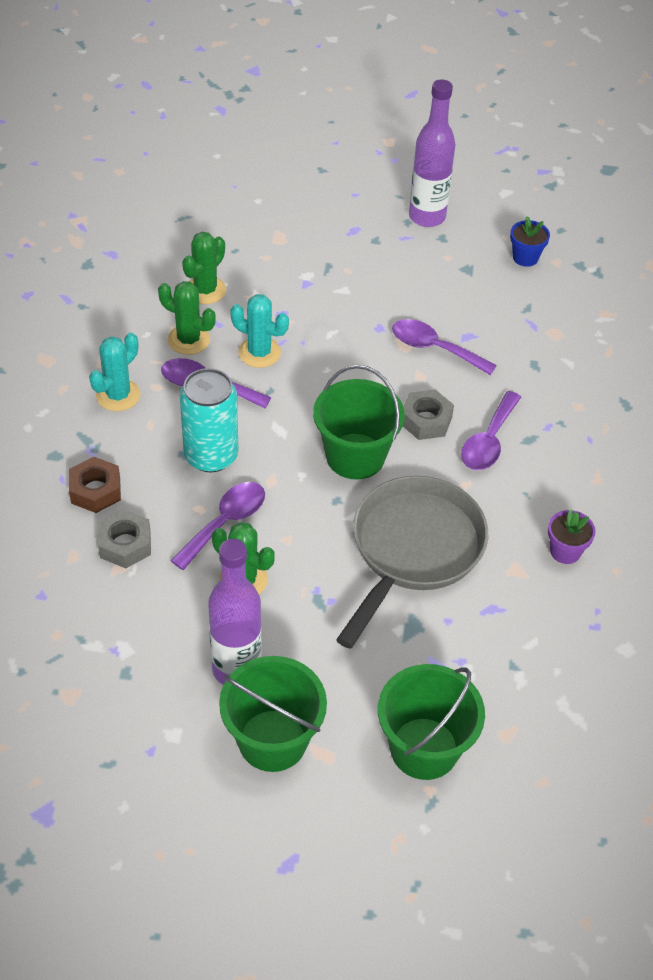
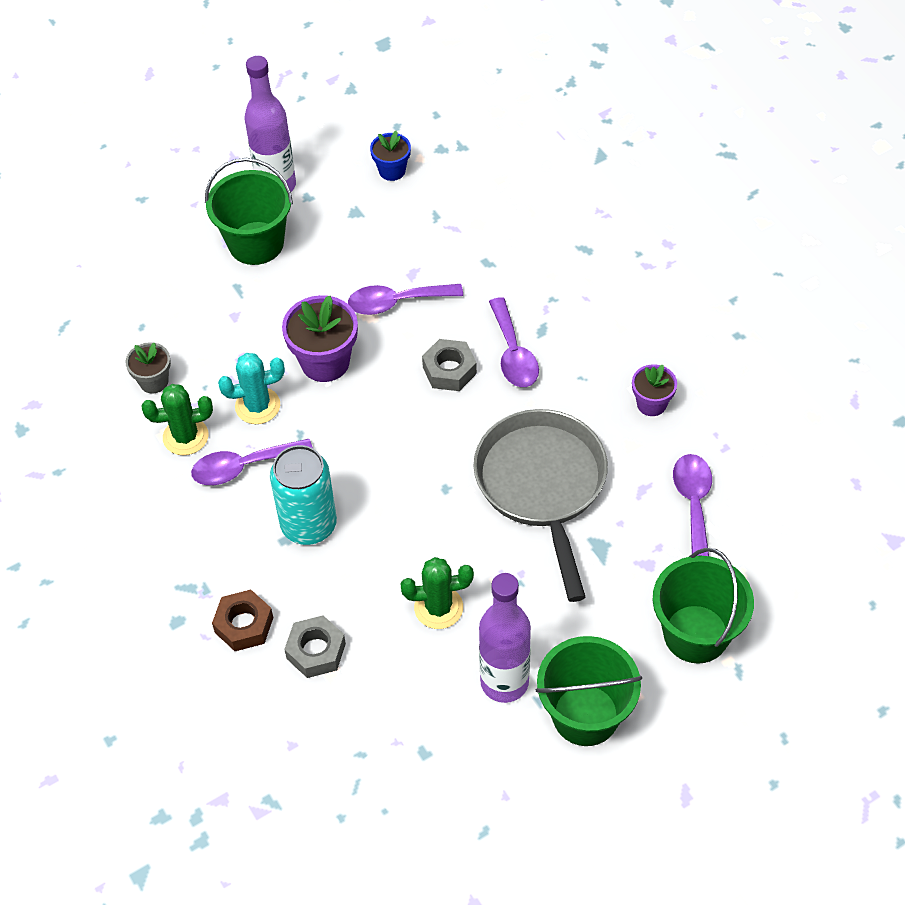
camera: 35 degrees left, 5 degrees up
(118, 395) = (176, 529): turquoise cactus -> none
(205, 290) = (154, 381): green cactus -> grey flower pot
(225, 522) = (377, 572): purple spoon -> purple spoon (693, 504)
(338, 355) = (325, 362): none -> purple flower pot
(355, 456) = (424, 441): green bucket -> green bucket (256, 243)

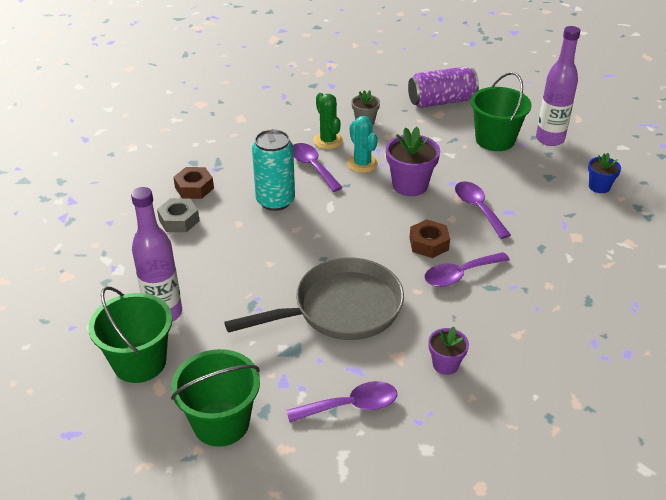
camera: 75 degrees right, 15 degrees down
(137, 277) = (441, 101): none -> purple can
(438, 607) = (221, 270): green cactus -> none
(449, 370) = (429, 244): grey nut -> brown nut

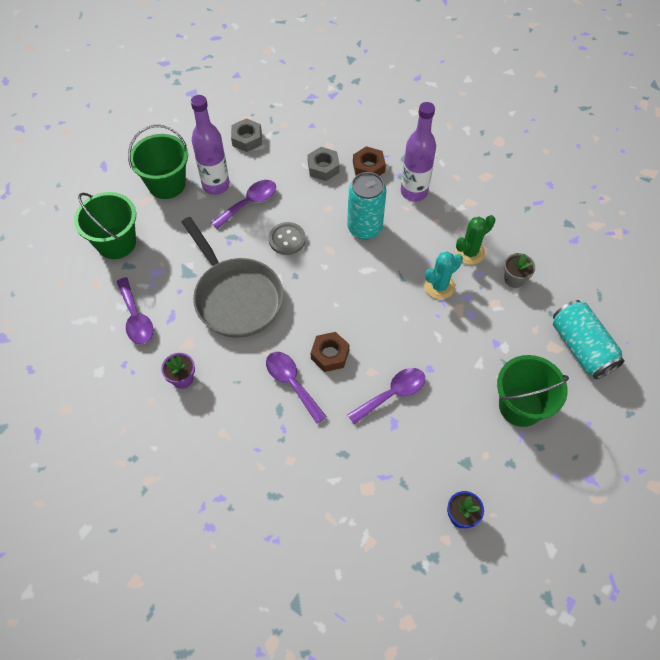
camera: 80 degrees right, 20 degrees up
(101, 278) = (247, 139): none -> grey nut
(271, 259) = (287, 239): none -> grey button
(312, 167) = (423, 247): purple spoon -> purple spoon (249, 203)
(410, 185) = (415, 331): purple flower pot -> none
(441, 101) = (581, 347): purple can -> turquoise can
(550, 139) = (541, 465): purple bottle -> purple bottle (414, 192)

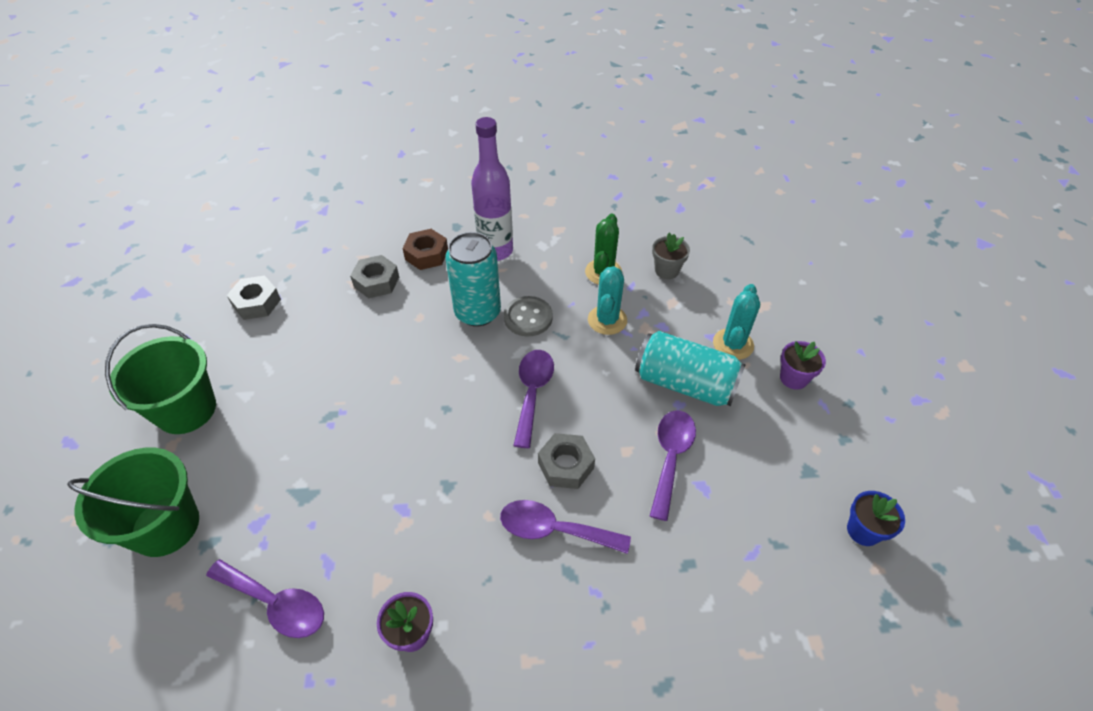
camera: 40 degrees left, 10 degrees down
(216, 185) = (258, 372): purple bottle -> none
(235, 297) = (395, 480): grey pan -> none
(249, 203) = (319, 367): purple spoon -> purple spoon (532, 392)
(287, 239) = (401, 377): grey button -> grey button (528, 317)
(330, 354) = (566, 465): brown nut -> grey nut
(504, 357) = (733, 344): none -> turquoise cactus
(520, 406) = (793, 378): green bucket -> purple flower pot
(581, 347) = (783, 291): turquoise can -> turquoise can (685, 383)

